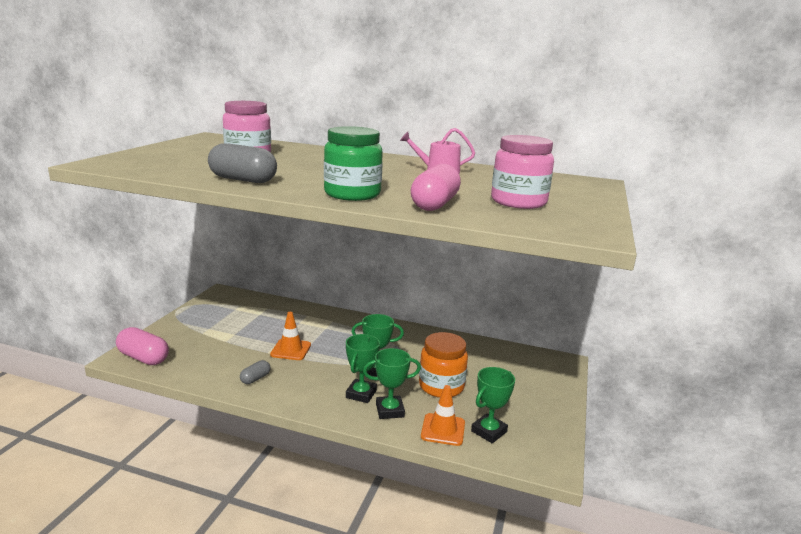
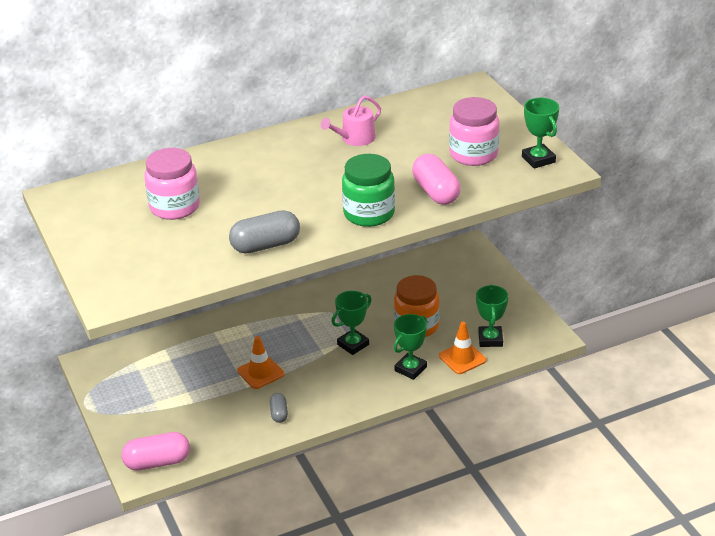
camera: 40 degrees left, 15 degrees up
(361, 394) = (373, 371): green trophy -> green trophy (538, 159)

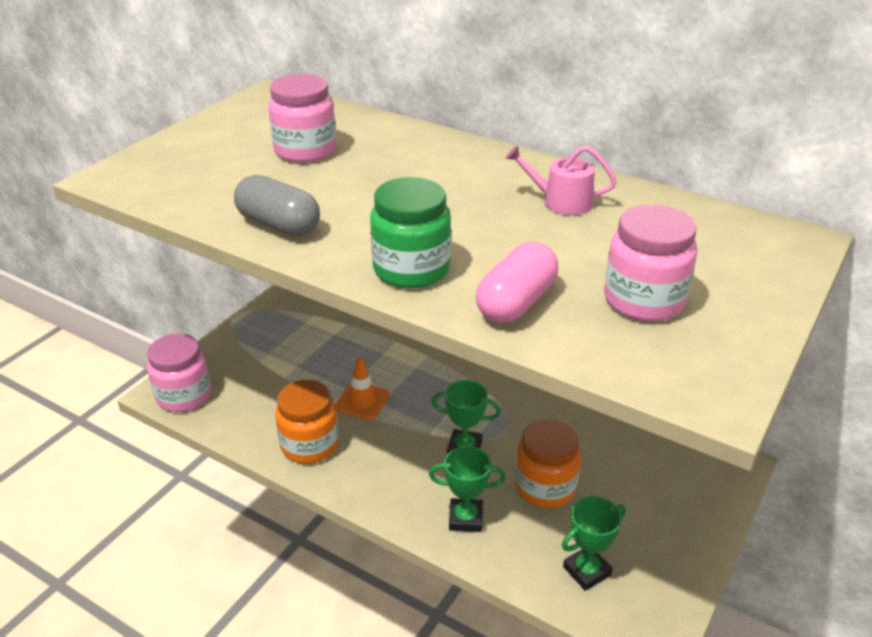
camera: 55 degrees right, 0 degrees up
(157, 462) = (184, 395): pink capsule -> pink jar
(279, 413) = (309, 445): grey capsule -> orange jar
(462, 358) = (526, 559): orange traffic cone -> none
(538, 159) = (710, 365): green trophy -> none

